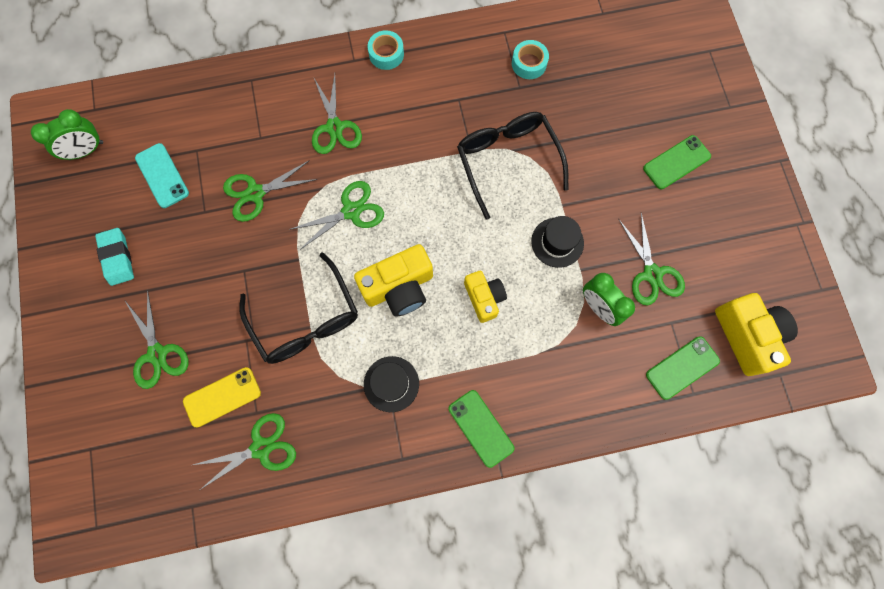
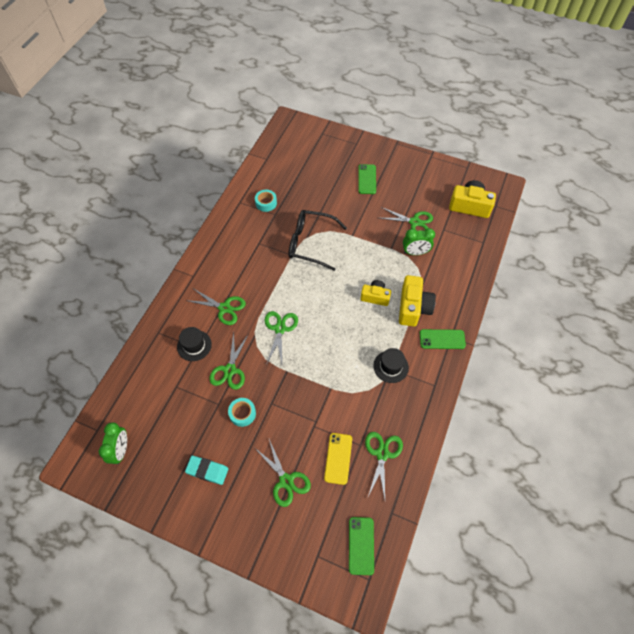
camera: 55 degrees left, 15 degrees down
(157, 354) = (286, 481): green scissors -> green scissors turned 45 degrees clockwise
(162, 175) = (176, 414): turquoise phone -> none
(306, 320) = (325, 387): black glasses -> none
(386, 54) = (204, 259): turquoise tape -> turquoise tape (242, 413)
(399, 287) = (340, 331): yellow camera -> yellow camera (413, 307)
(557, 242) = (370, 249): black hat -> black hat (194, 345)
(682, 367) = (468, 239): green phone -> green phone (361, 545)

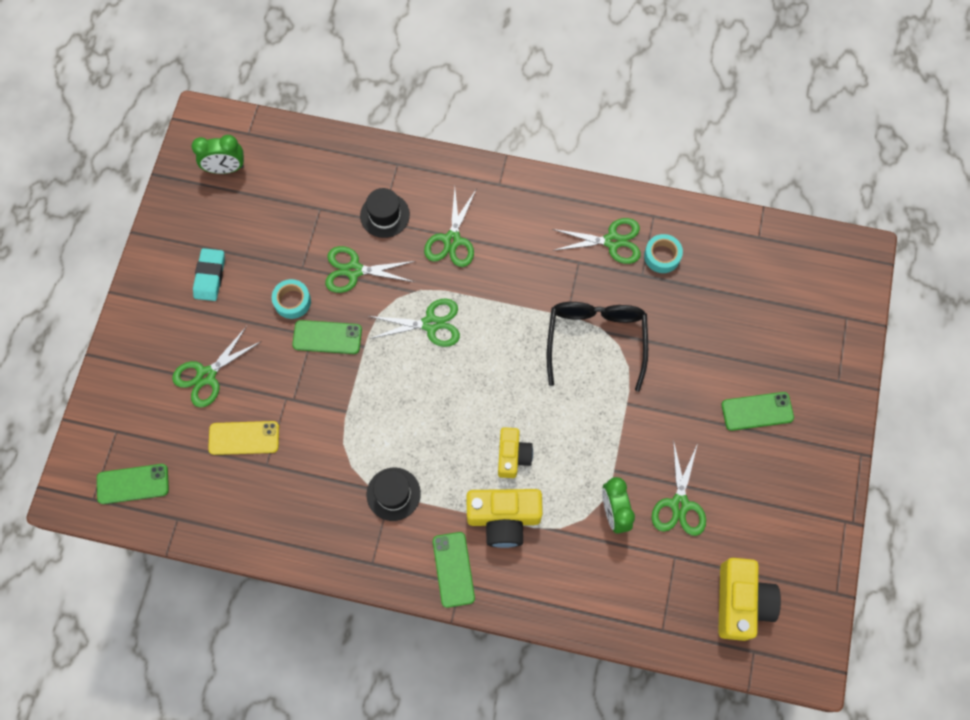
camera: 80 degrees right, 10 degrees up
(275, 393) = (327, 337): none -> green phone
(382, 454) = (257, 497): green scissors -> green scissors (612, 241)

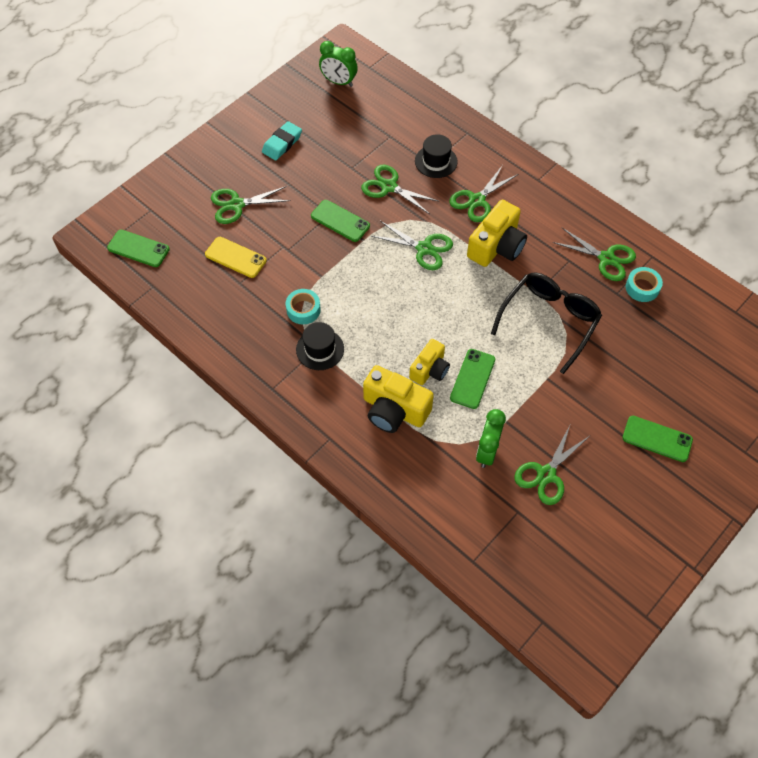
camera: 30 degrees right, 10 degrees down
(292, 301) = (330, 186): turquoise tape -> turquoise tape (303, 310)
(453, 569) = (331, 425): green phone -> green phone (472, 379)
(741, 602) = (554, 577): yellow camera -> yellow camera (496, 246)

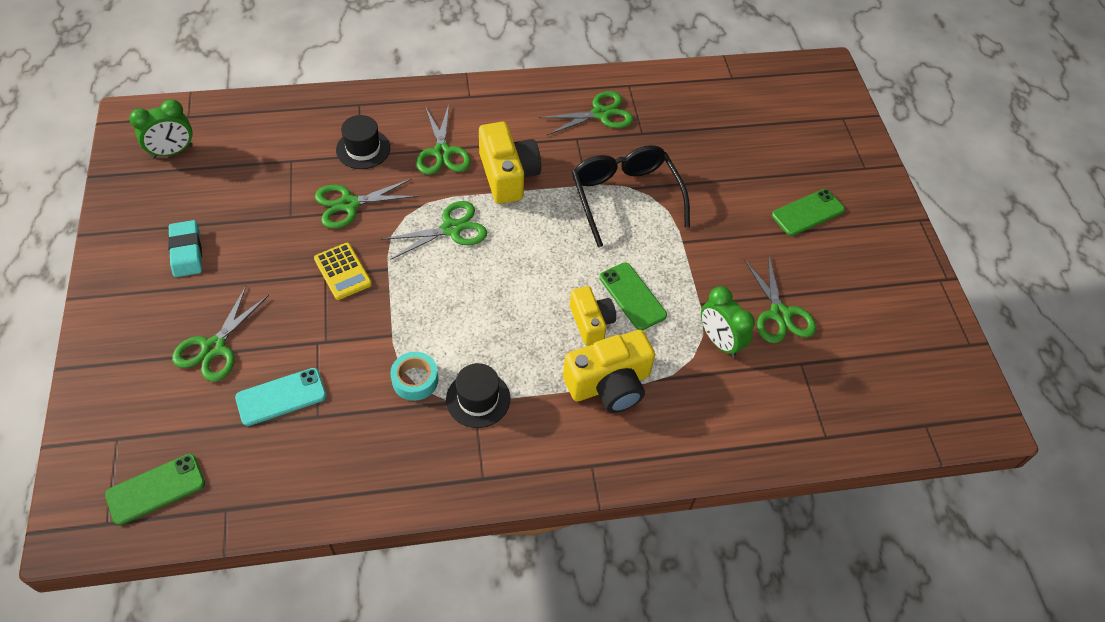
camera: 55 degrees left, 5 degrees down
(235, 257) = (281, 397): yellow phone -> turquoise phone
(340, 221) = (343, 271): green phone -> yellow calculator
(642, 288) = (653, 114): turquoise tape -> none

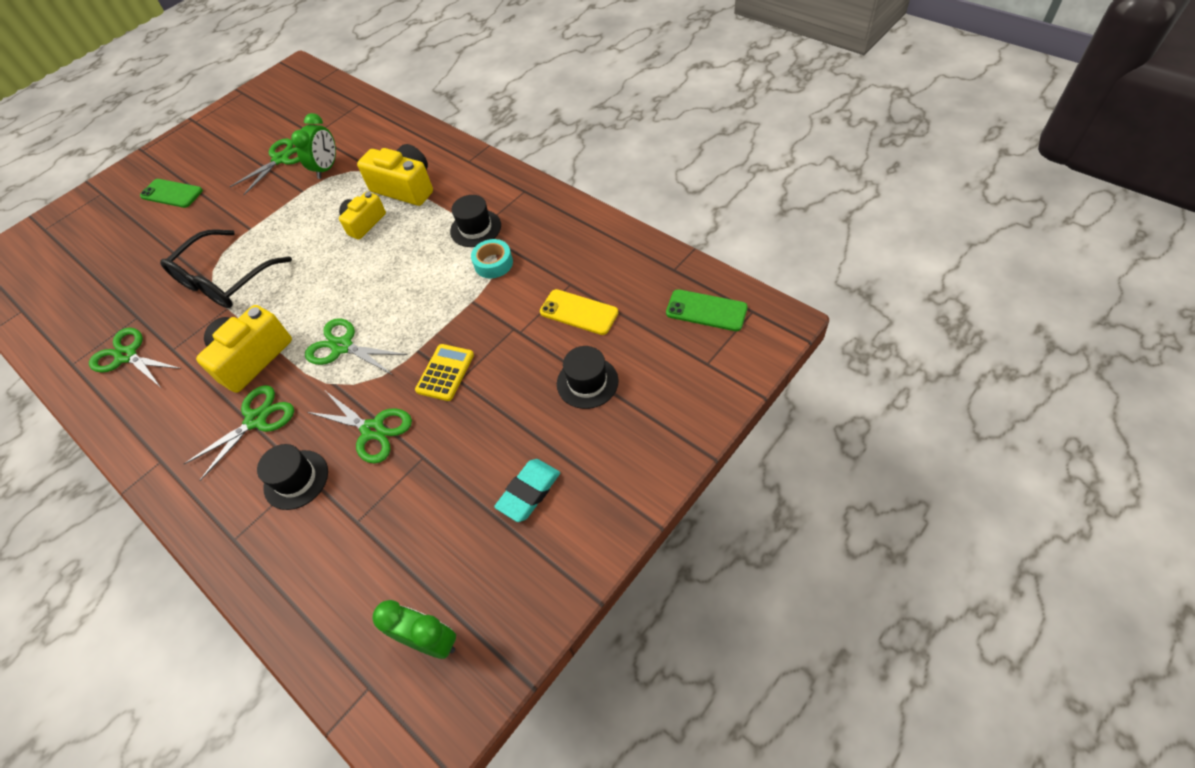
camera: 120 degrees left, 0 degrees up
(214, 348) = (587, 382): green scissors -> black hat
(281, 397) = (579, 312): turquoise phone -> yellow phone
(632, 296) = (323, 220): green phone -> none

